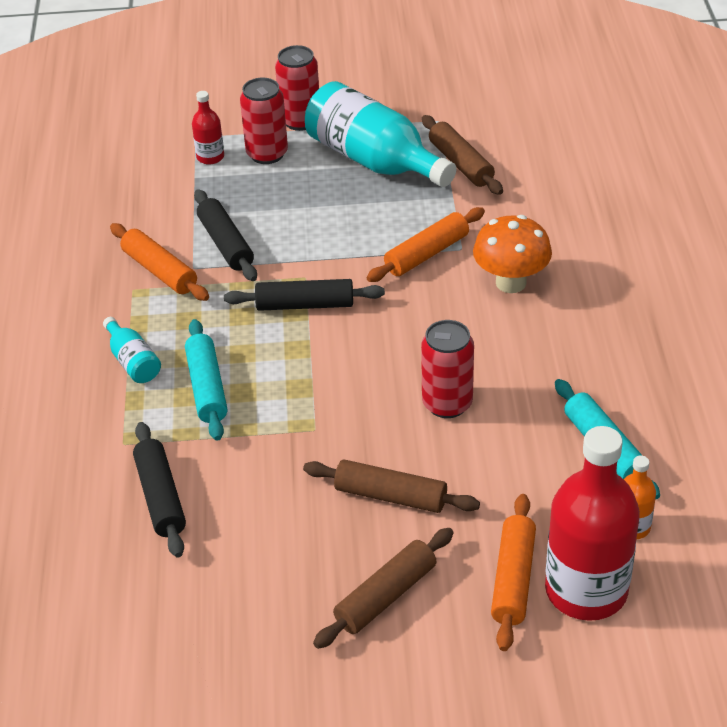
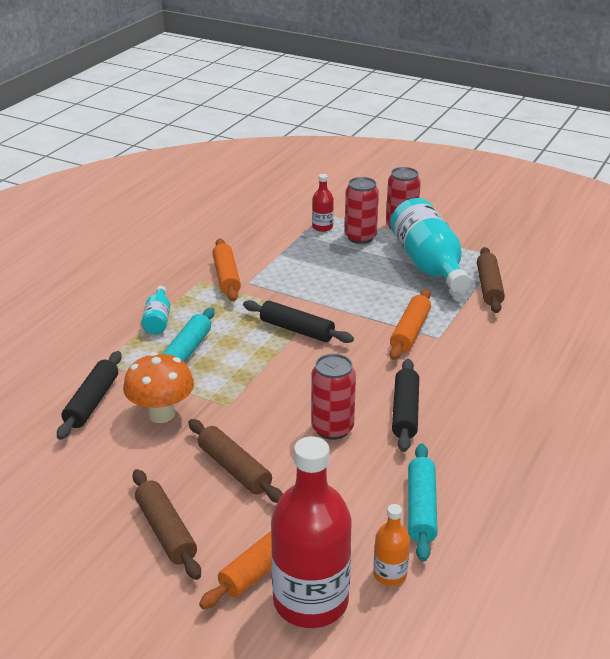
camera: 30 degrees right, 10 degrees down
(226, 244) = (282, 277): black rolling pin -> black rolling pin (405, 412)
(386, 596) = (166, 531): brown rolling pin -> brown rolling pin turned 75 degrees clockwise
(427, 254) = (410, 331): orange rolling pin -> orange rolling pin turned 60 degrees counterclockwise
(511, 283) = (454, 372): orange mushroom -> orange mushroom (161, 414)

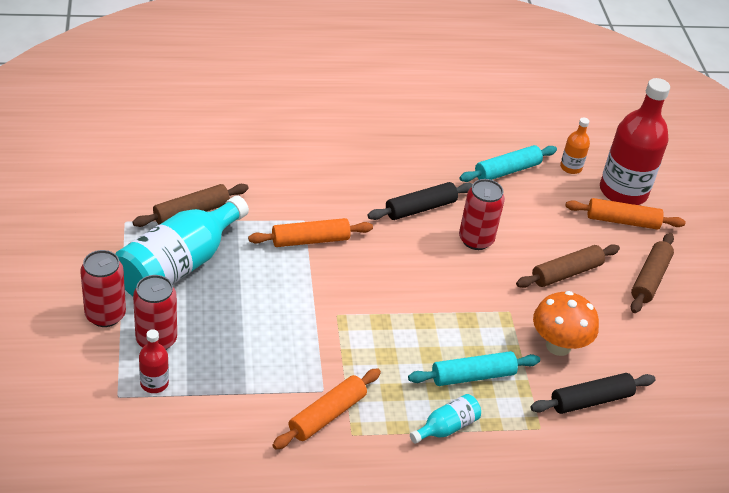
camera: 130 degrees left, 10 degrees up
(234, 469) = (566, 273): brown rolling pin -> brown rolling pin turned 45 degrees clockwise
(297, 330) = (372, 315): black rolling pin -> none

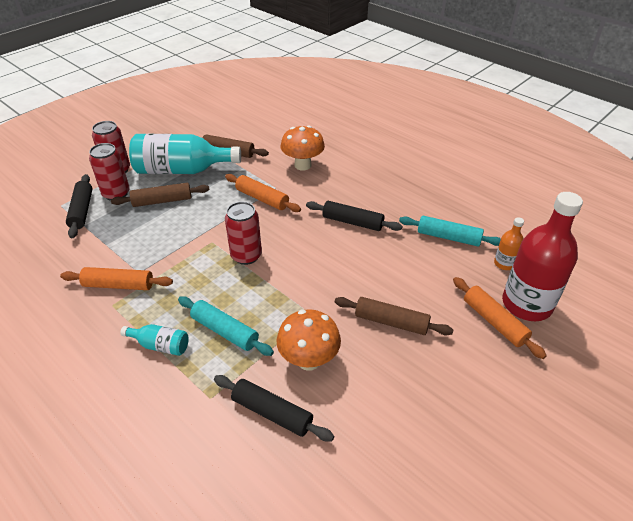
camera: 55 degrees right, 0 degrees up
(154, 383) = (82, 211): red bottle -> black rolling pin
(290, 179) = (303, 165): none -> orange mushroom
(476, 240) = (359, 260): red can -> red can (246, 256)
(650, 279) = (455, 374): brown rolling pin -> brown rolling pin (162, 201)

